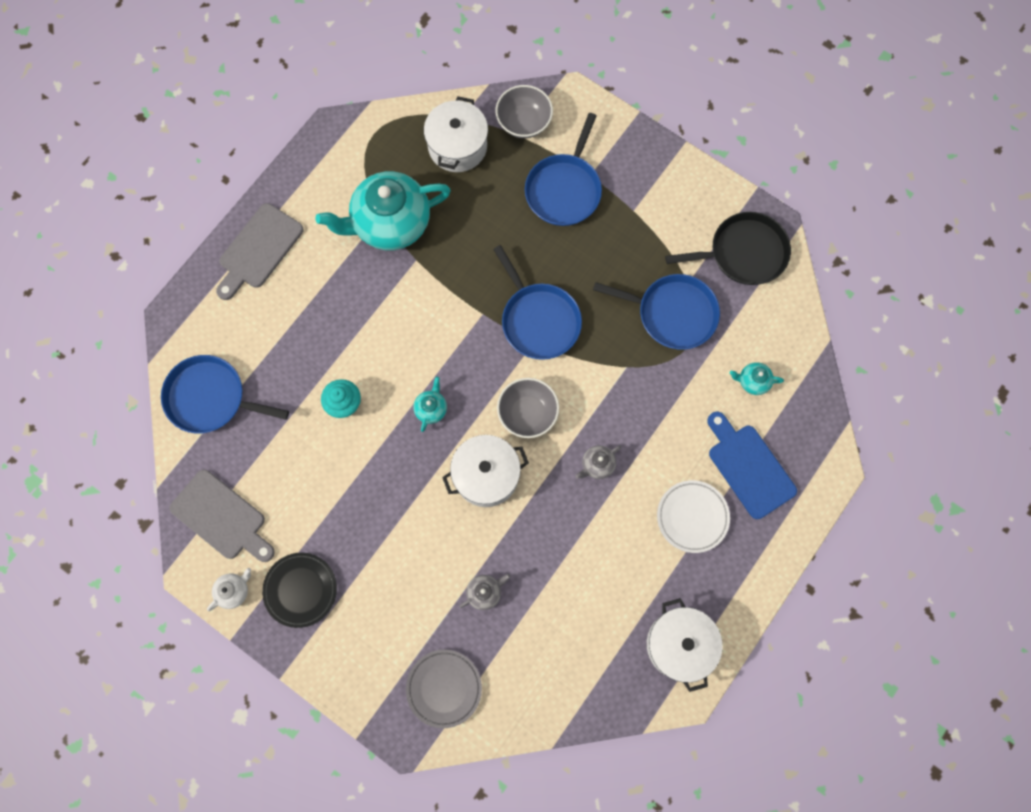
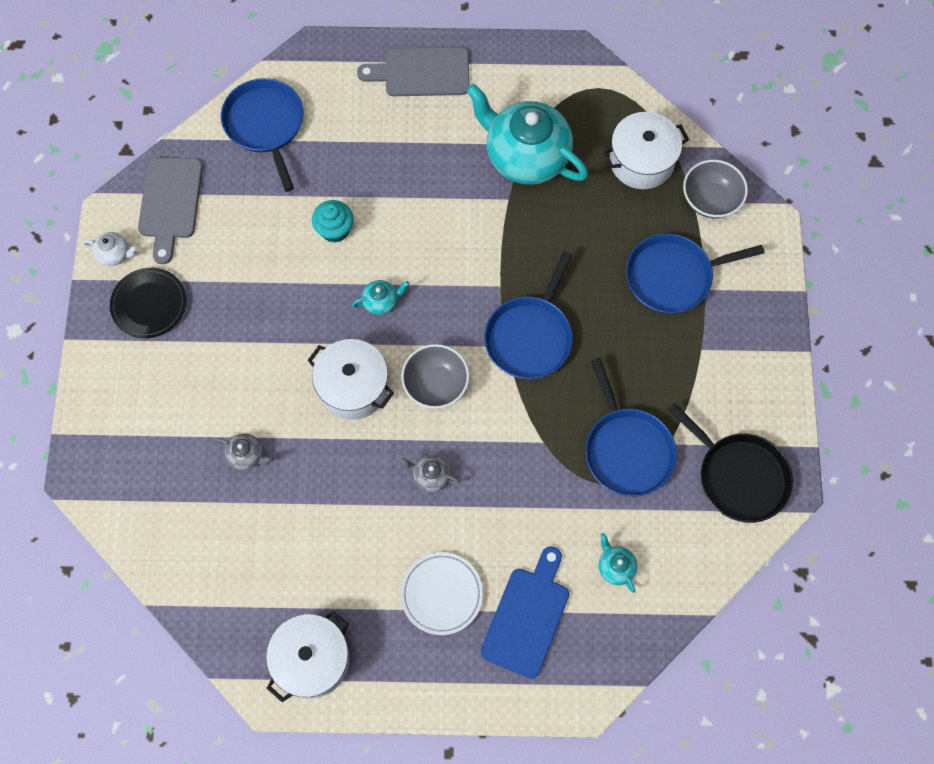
camera: 55 degrees right, 5 degrees down
(444, 688) = (140, 477): grey plate -> none

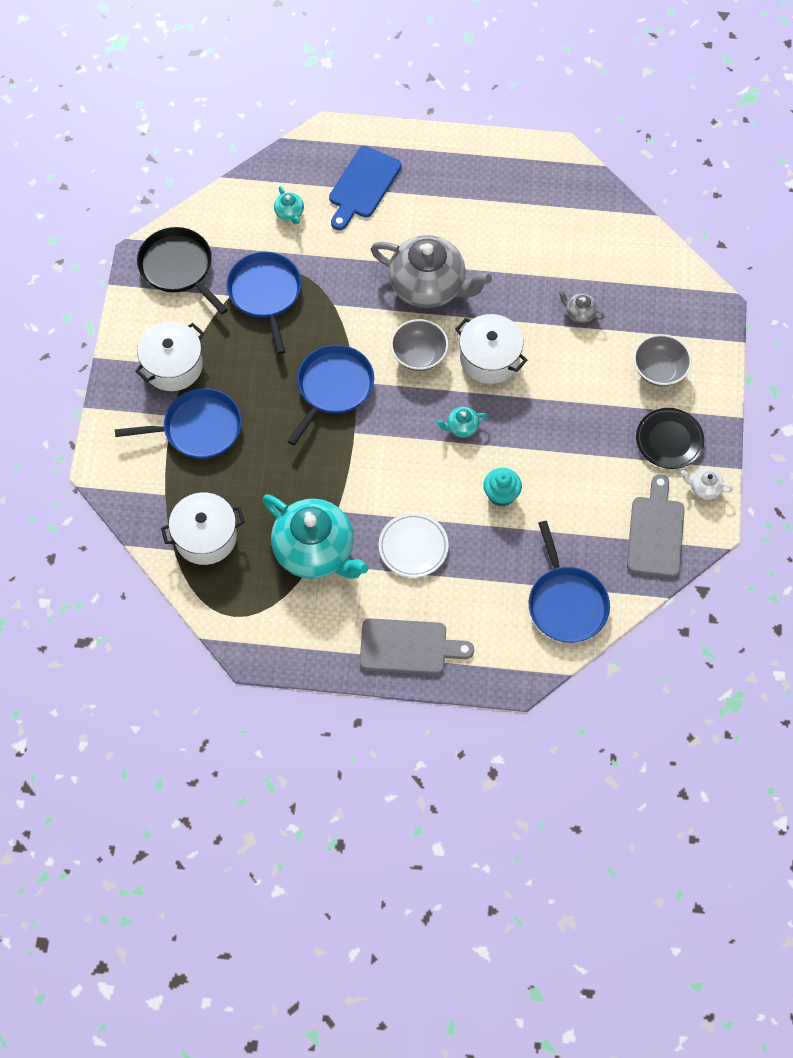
camera: 175 degrees left, 5 degrees down
(312, 659) = (528, 171): white pot -> white pot (173, 366)
(431, 476) = (429, 286): grey teapot -> grey teapot, size x2.48
(441, 594) = (427, 205): white plate -> white plate (413, 547)
(710, 200) = (148, 495): grey bowl -> grey bowl (659, 370)

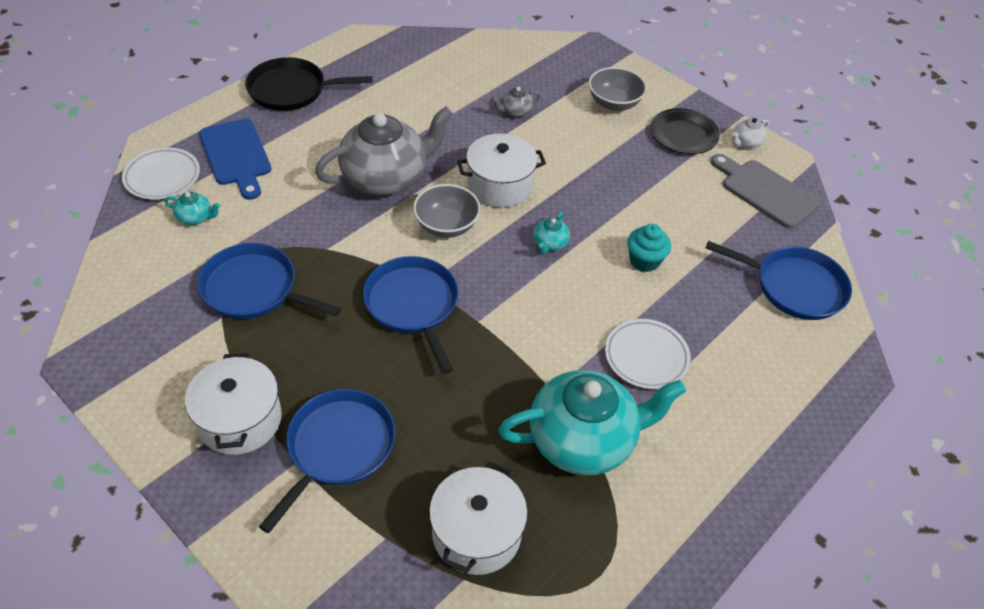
camera: 55 degrees left, 15 degrees down
(178, 268) = (137, 337): black pan -> black pan (292, 90)
(304, 164) = (162, 177): none -> white plate
(408, 647) = (759, 433): grey cutting board -> none

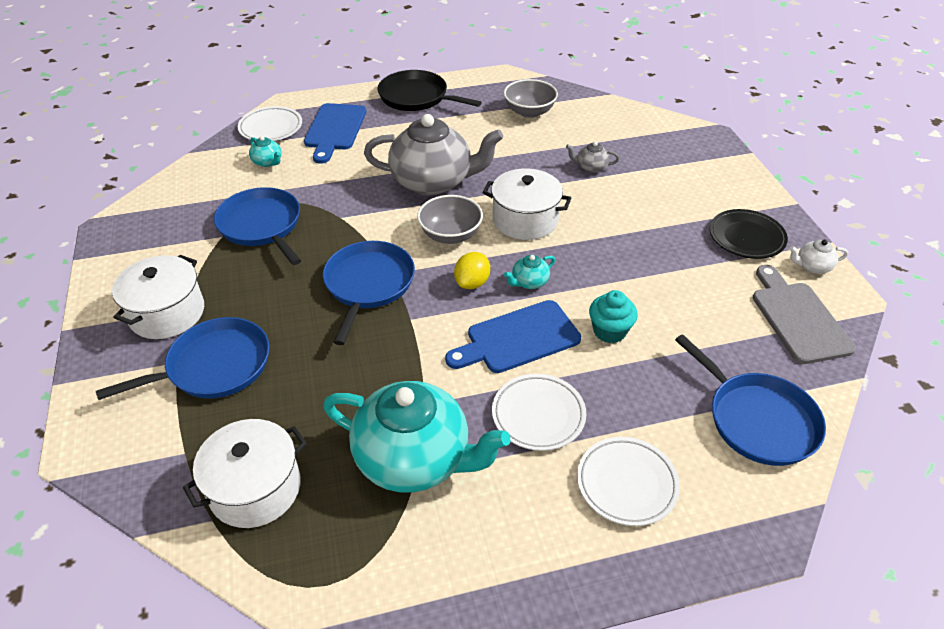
camera: 35 degrees right, 5 degrees down
(503, 264) = (472, 283): none -> yellow lemon
(580, 299) = (518, 338): none -> blue cutting board
(614, 103) = (694, 189): grey bowl -> grey bowl (529, 112)
(747, 380) = (626, 484): none -> white plate

